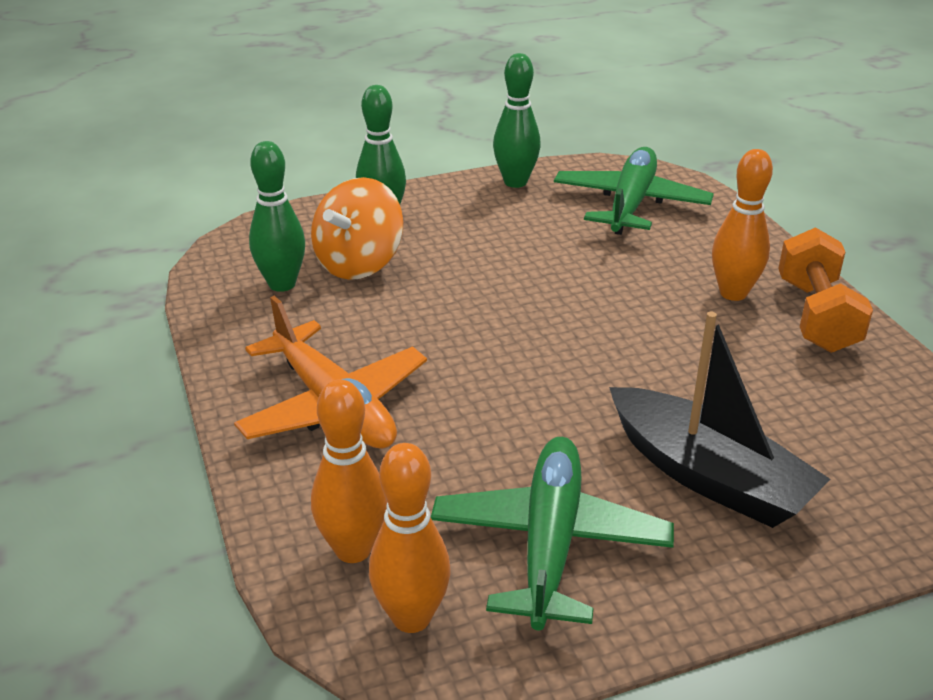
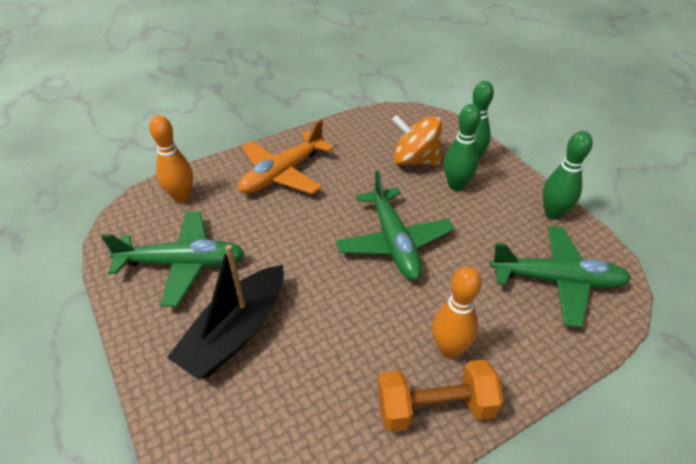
camera: 80 degrees right, 10 degrees up
(282, 284) = (383, 137): green bowling pin -> green bowling pin (456, 185)
(411, 617) = (139, 221): orange bowling pin -> none
(542, 308) = (394, 242): none -> green plane

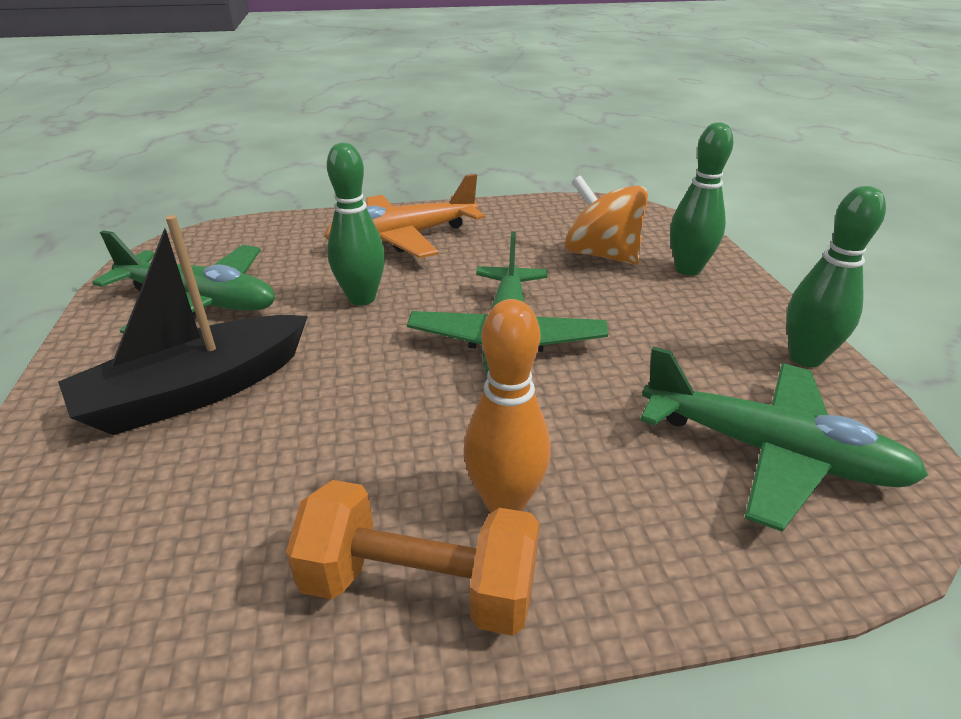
camera: 20 degrees right, 10 degrees down
(181, 197) = (259, 238): orange bowling pin -> none
(456, 185) = (650, 293): green bowling pin -> green bowling pin (362, 298)

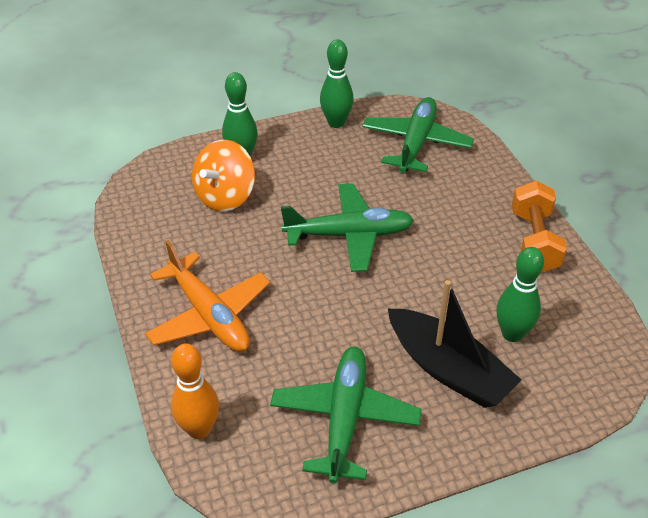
camera: 100 degrees left, 10 degrees up
(362, 298) = (316, 317): green bowling pin -> green bowling pin (512, 334)
(505, 502) = (480, 222): orange bowling pin -> orange bowling pin (199, 429)

